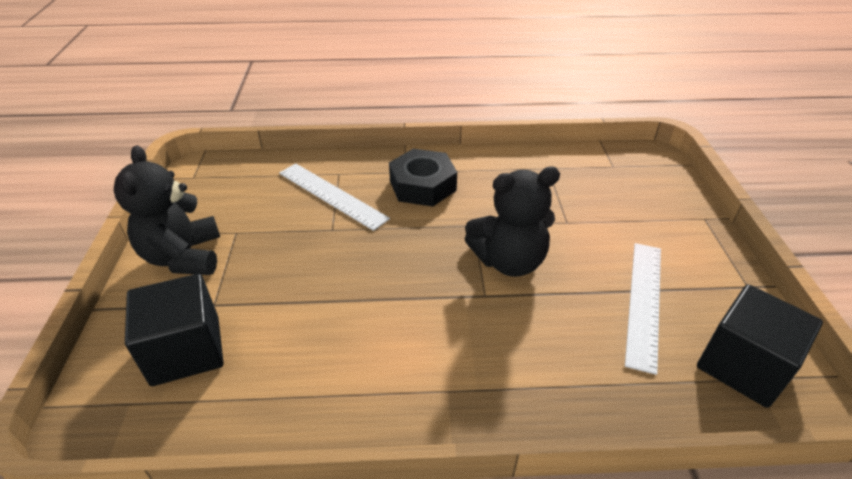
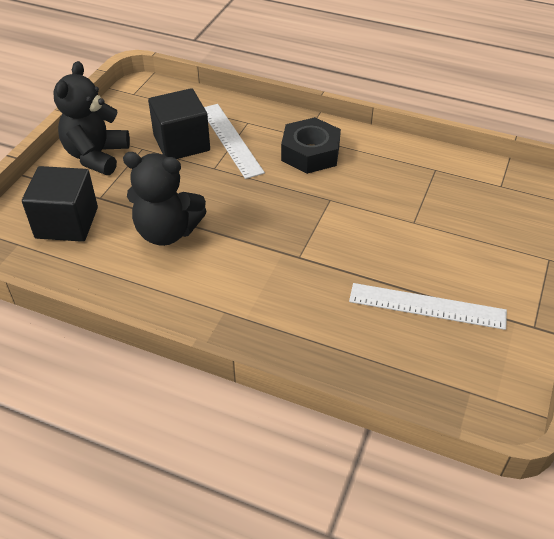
camera: 25 degrees right, 5 degrees up
(509, 261) = (338, 237): black teddy bear -> black teddy bear (167, 232)
(644, 302) = (427, 306): white ruler -> white ruler turned 60 degrees clockwise
(743, 366) = (469, 380): black cube -> black cube (181, 143)

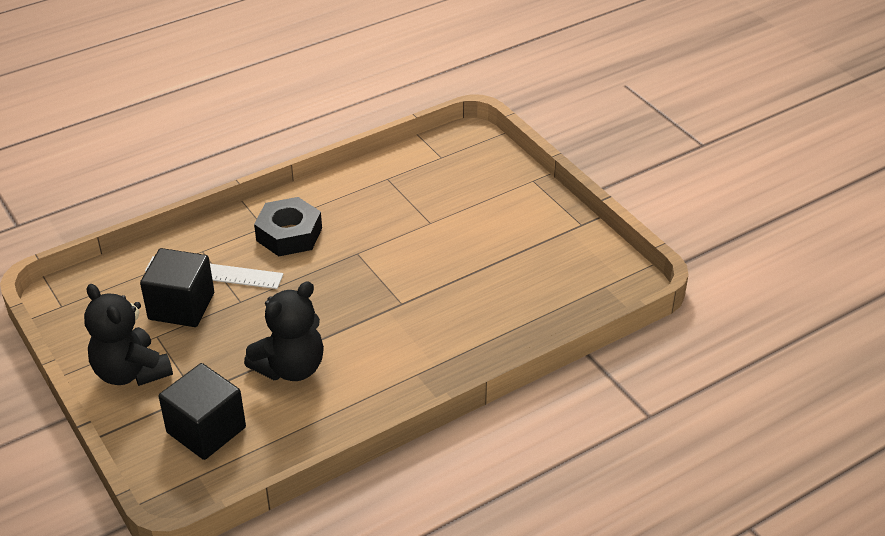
camera: 55 degrees left, 5 degrees down
(427, 306) = (517, 263): white ruler -> none

